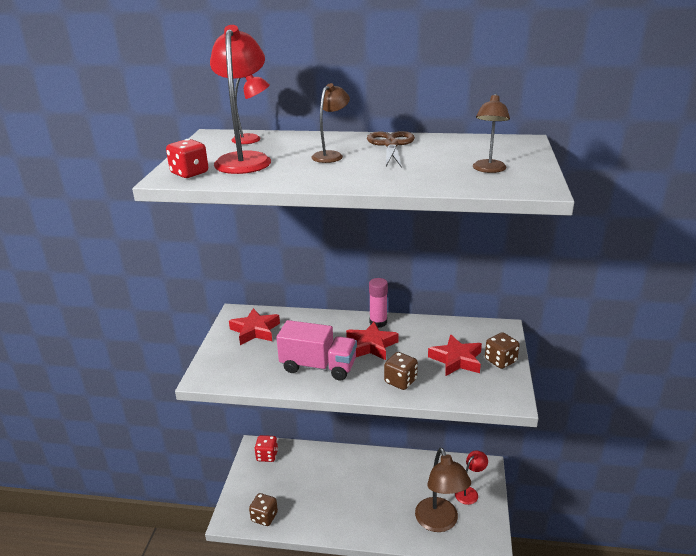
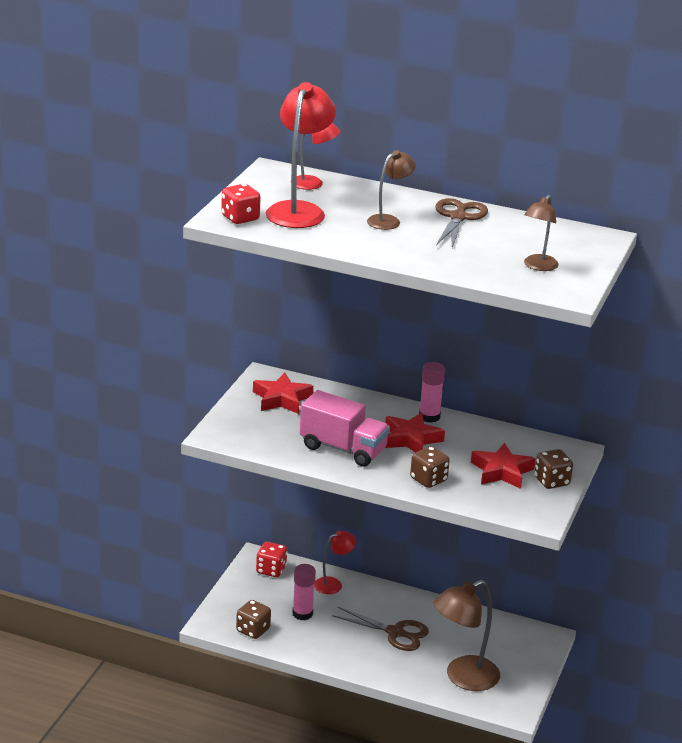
camera: 10 degrees right, 0 degrees up
(300, 491) = (302, 614): none -> pink glue stick
(375, 491) = (395, 633): none -> brown scissors
(440, 522) = (463, 678): brown lamp -> brown lamp turned 60 degrees clockwise
(469, 492) = (513, 657): red lamp -> red lamp (333, 584)

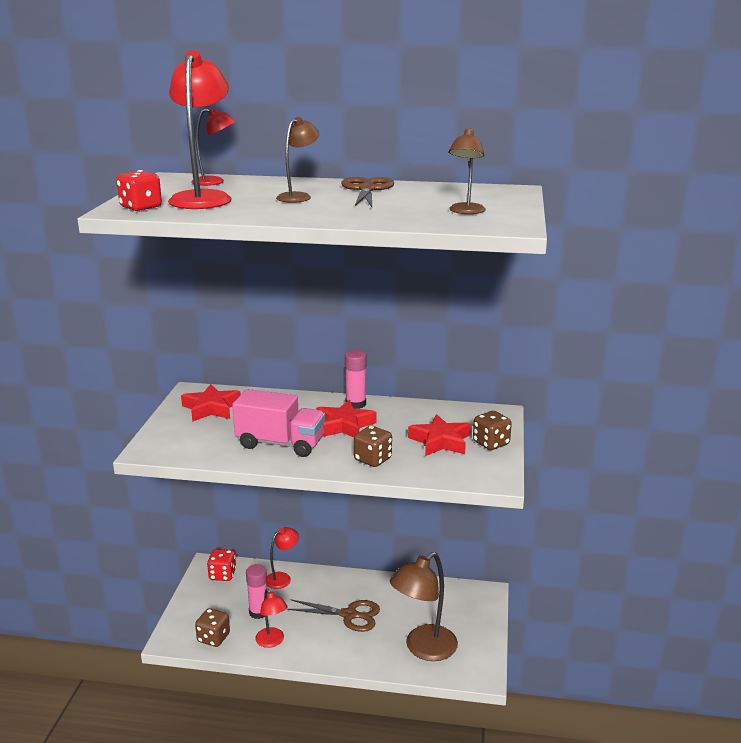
camera: 10 degrees left, 5 degrees down
(311, 644) = (272, 642): none -> red lamp

